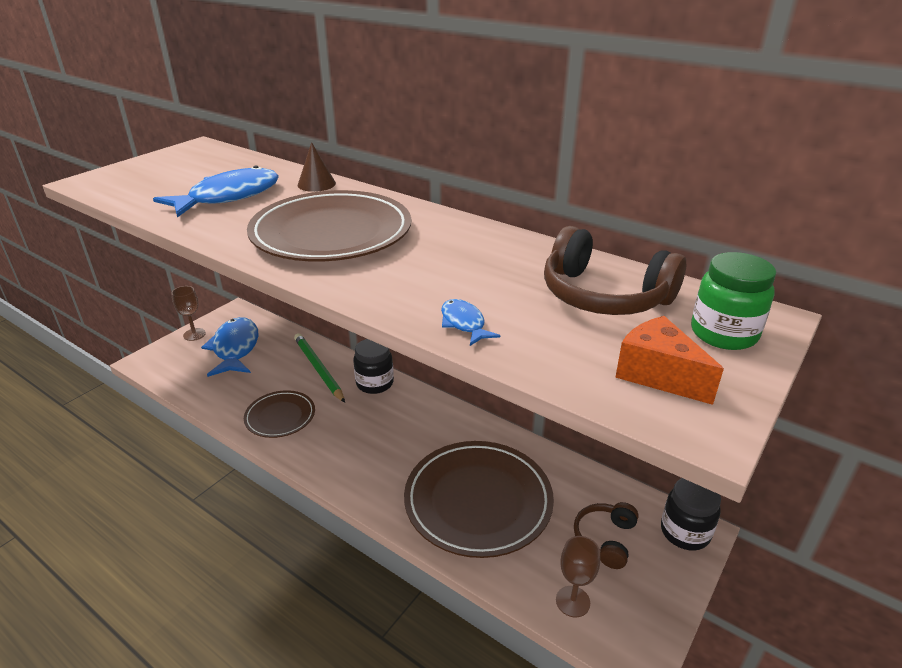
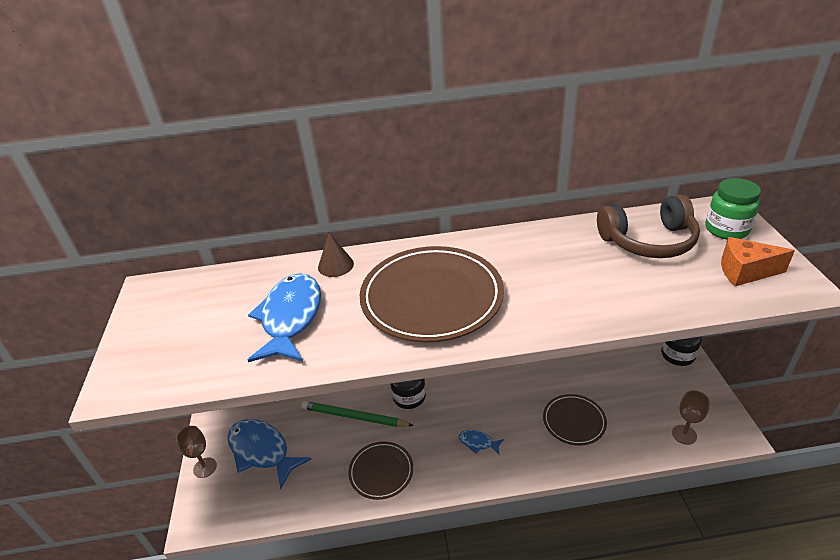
camera: 40 degrees left, 5 degrees up
(464, 323) = (625, 306): blue fish -> blue fish (478, 442)
(478, 501) = (574, 421): brown plate -> brown plate, size x0.55
(605, 539) = (654, 389): brown headphones -> none

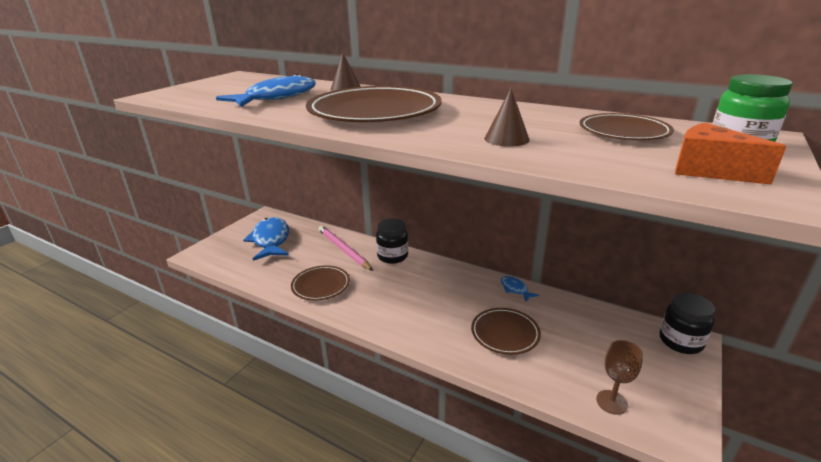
camera: 35 degrees right, 10 degrees down
(205, 467) = (234, 233): brown goblet -> none
(354, 417) = (343, 249): green pencil -> pink pencil
(478, 442) = (407, 305): blue fish -> blue fish (515, 289)
(592, 291) = (506, 139): none -> brown cone
(648, 241) = (623, 131): brown headphones -> brown plate

